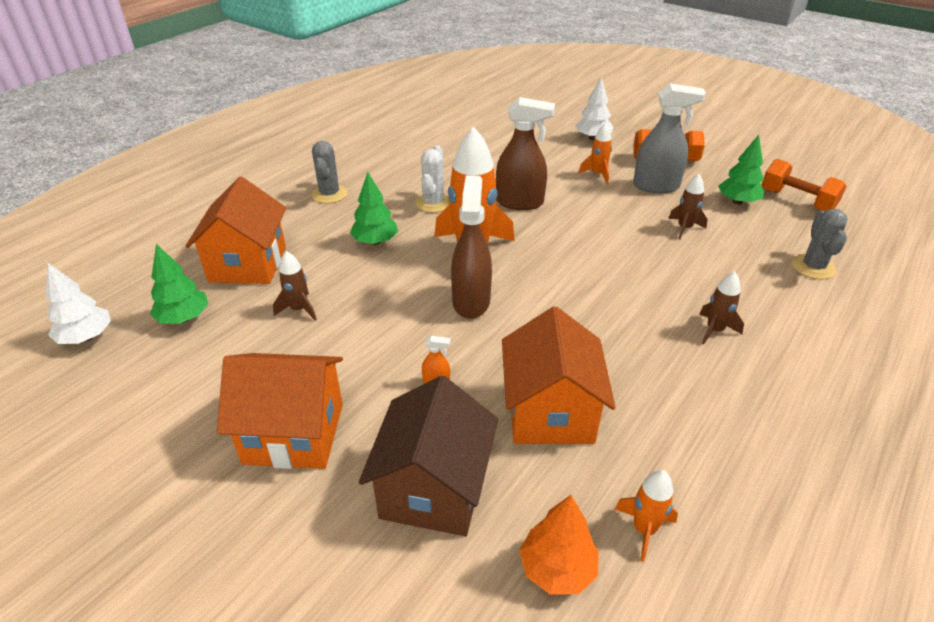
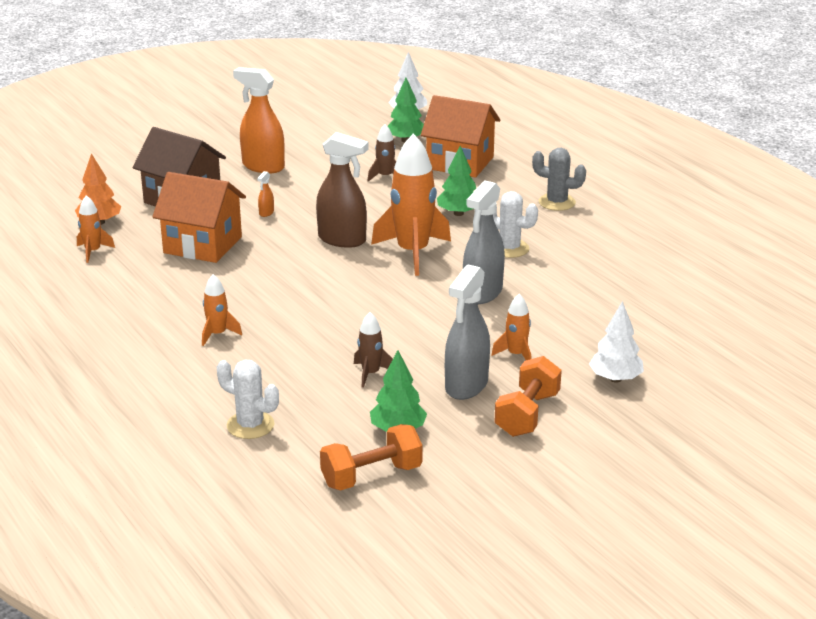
camera: 110 degrees right, 10 degrees down
(294, 433) = (263, 166): orange house -> orange spray bottle
(520, 202) = (482, 293): brown spray bottle -> grey spray bottle
(715, 330) = (217, 334): brown rocket -> orange rocket
(813, 267) = (250, 425): grey cactus -> white cactus

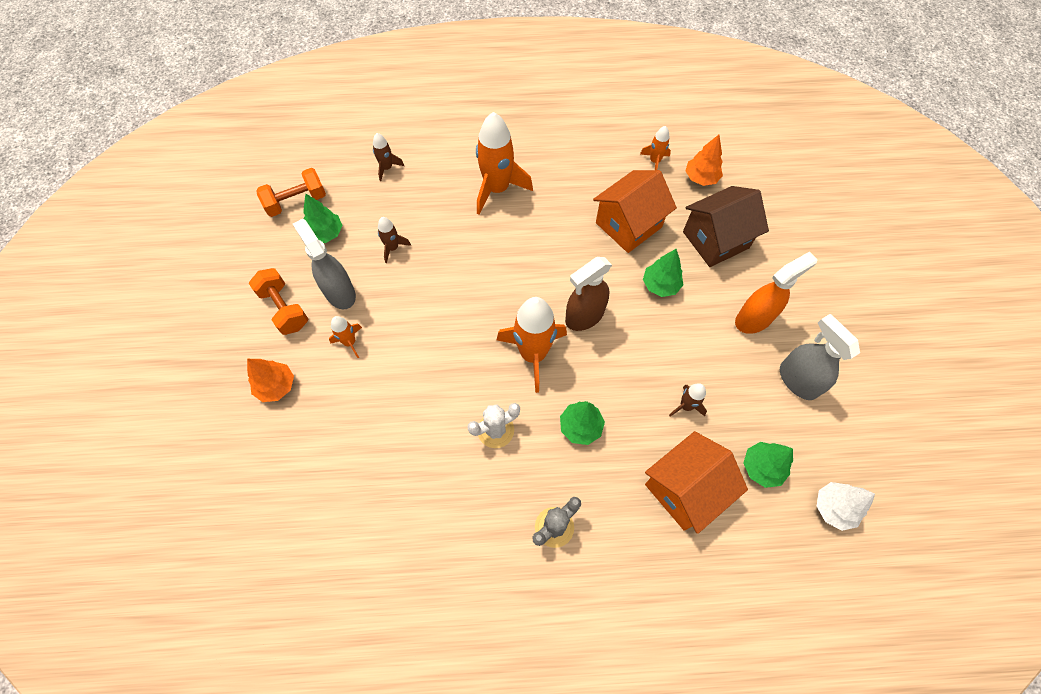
camera: 120 degrees right, 35 degrees up
(217, 334) = (497, 189): orange rocket -> orange rocket, size x2.05
(250, 425) = (387, 168): white cactus -> brown rocket
(266, 213) = (660, 285): orange spray bottle -> green tree
(371, 476) = (296, 201): orange dumbbell -> orange dumbbell turned 60 degrees clockwise
(482, 293) = (442, 368): grey spray bottle -> grey spray bottle (797, 380)
(615, 379) = (276, 386): white tree -> orange tree

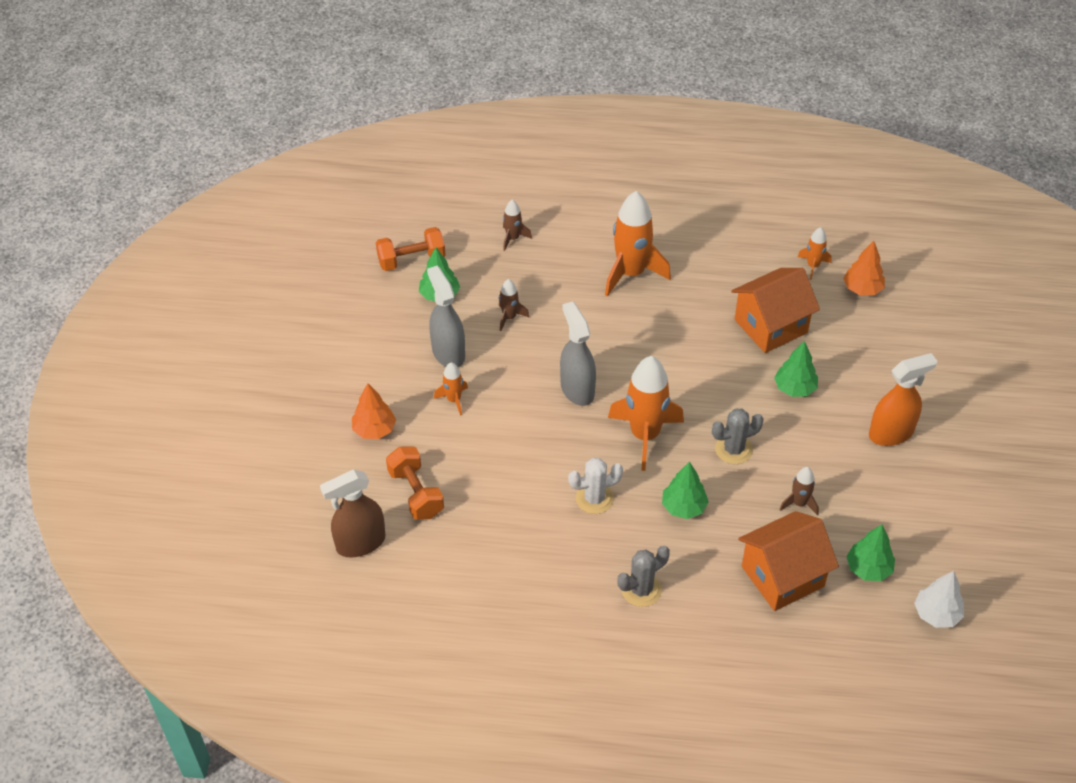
camera: 10 degrees right, 15 degrees down
(284, 309) = (389, 360): orange dumbbell -> orange dumbbell (416, 493)
(584, 316) = (706, 407): brown spray bottle -> brown spray bottle (360, 543)
(616, 357) = (733, 449): none -> grey cactus
(715, 240) = (865, 352): brown house -> none
(797, 380) = (925, 496): grey spray bottle -> grey spray bottle (577, 389)

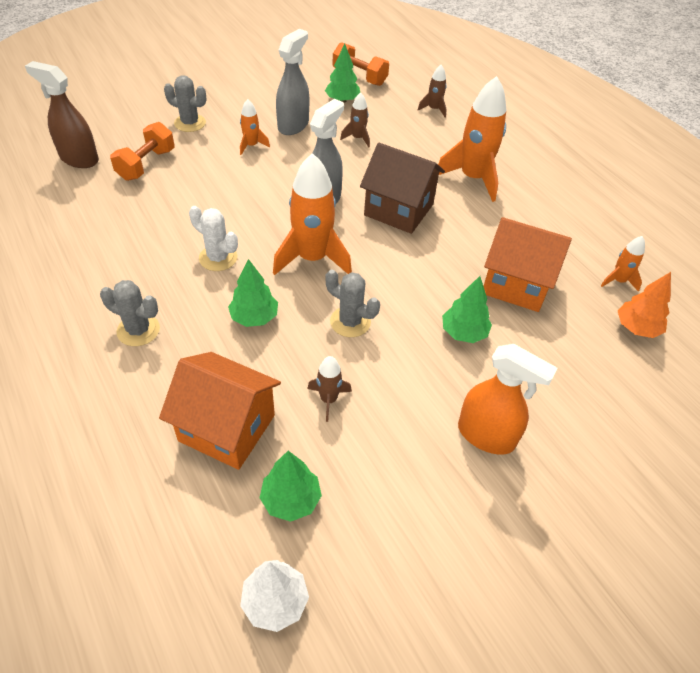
camera: 50 degrees right, 0 degrees up
(374, 430) = (190, 123): orange tree -> grey cactus
(630, 346) = (398, 210): none -> brown house

